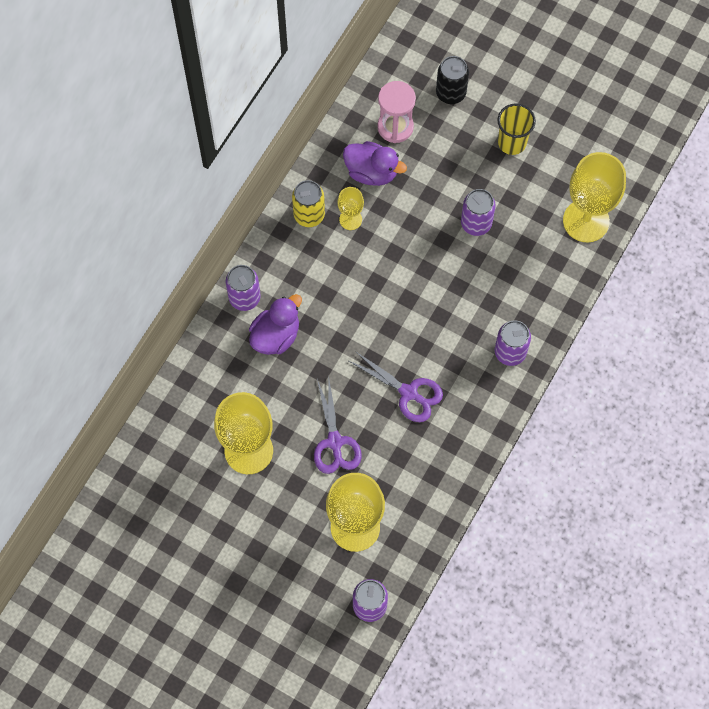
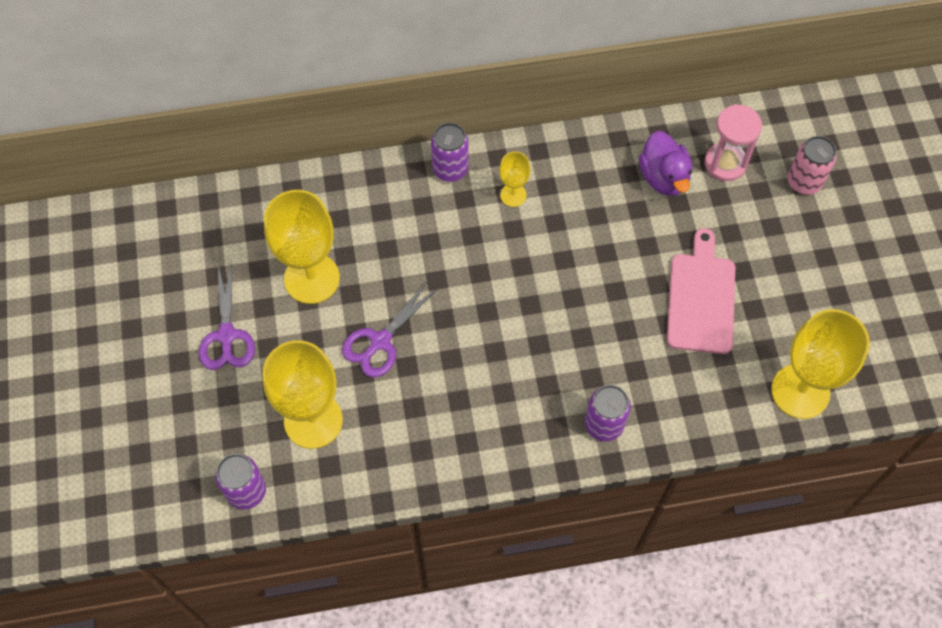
camera: 50 degrees right, 5 degrees down
(276, 335) = (438, 219): purple duck -> none
(309, 215) = (574, 160): yellow can -> none
(350, 219) = (602, 195): yellow goblet -> yellow goblet (513, 195)
(409, 393) = (483, 367): purple scissors -> purple scissors (226, 335)
(450, 93) = (804, 182): black can -> pink can
(476, 223) = (701, 298): purple can -> pink cutting board
(512, 142) = (810, 268): yellow cup -> none

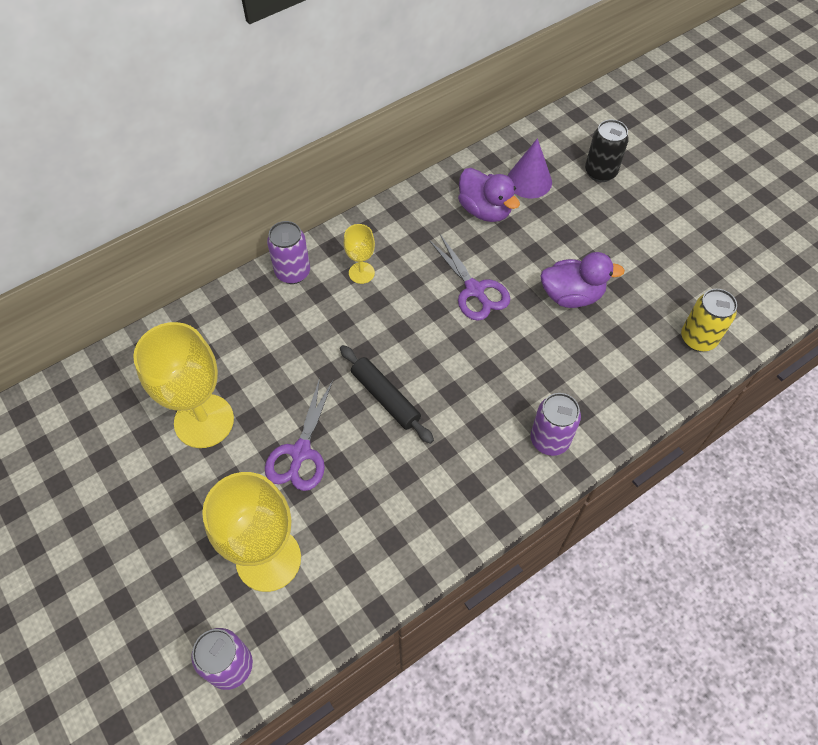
camera: 25 degrees left, 5 degrees down
(226, 335) = (139, 512): purple scissors -> purple scissors (474, 290)
(476, 323) = (385, 397): none -> black rolling pin
(701, 298) = (571, 295): pink cutting board -> purple duck
(725, 163) = (529, 181): pink hourglass -> purple cone
(800, 391) = (698, 338): yellow goblet -> yellow can
(804, 182) = (600, 172): pink can -> black can

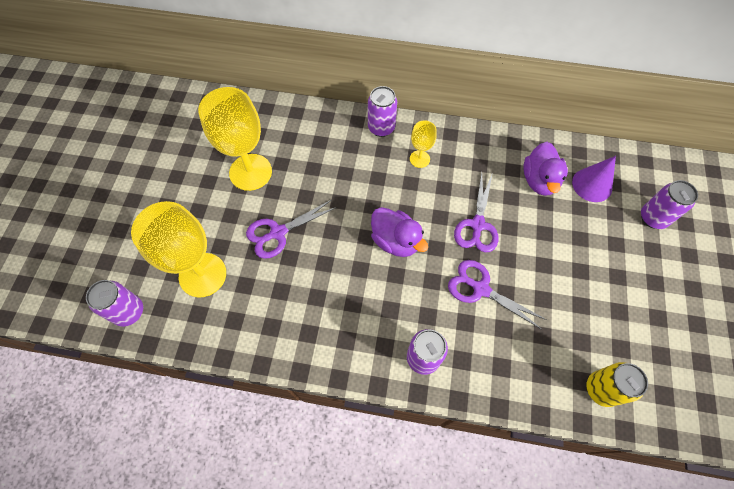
camera: 45 degrees right, 5 degrees up
(385, 397) = (354, 243): black rolling pin -> none
(533, 341) = (480, 289): none -> purple scissors
(571, 295) = (539, 282): purple duck -> purple duck (395, 241)
(600, 172) = (653, 218): black can -> purple can

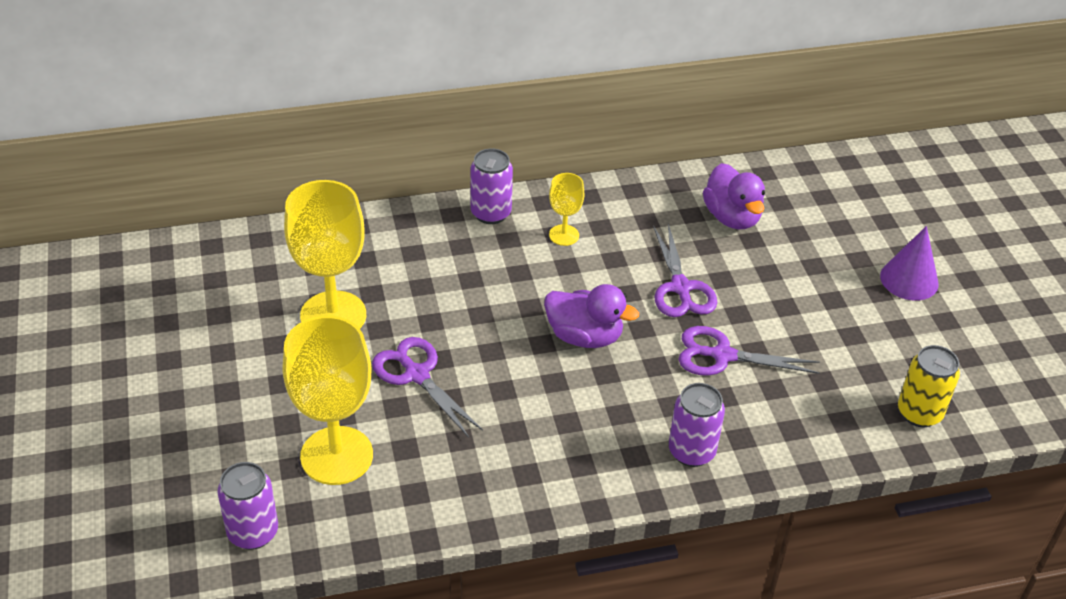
camera: 25 degrees left, 20 degrees down
(278, 233) = (416, 375): purple scissors -> purple scissors turned 105 degrees clockwise
(592, 185) = (798, 204): purple cone -> purple cone (909, 279)
(653, 218) = (888, 219): purple can -> none

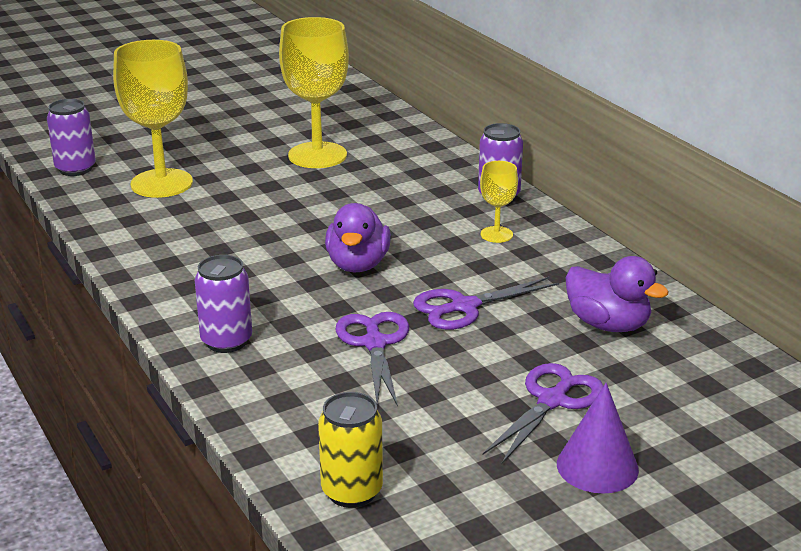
camera: 75 degrees right, 15 degrees down
(416, 375) = (266, 198): purple scissors -> purple scissors (552, 400)
(732, 217) = (608, 324): purple duck -> purple duck turned 105 degrees counterclockwise

